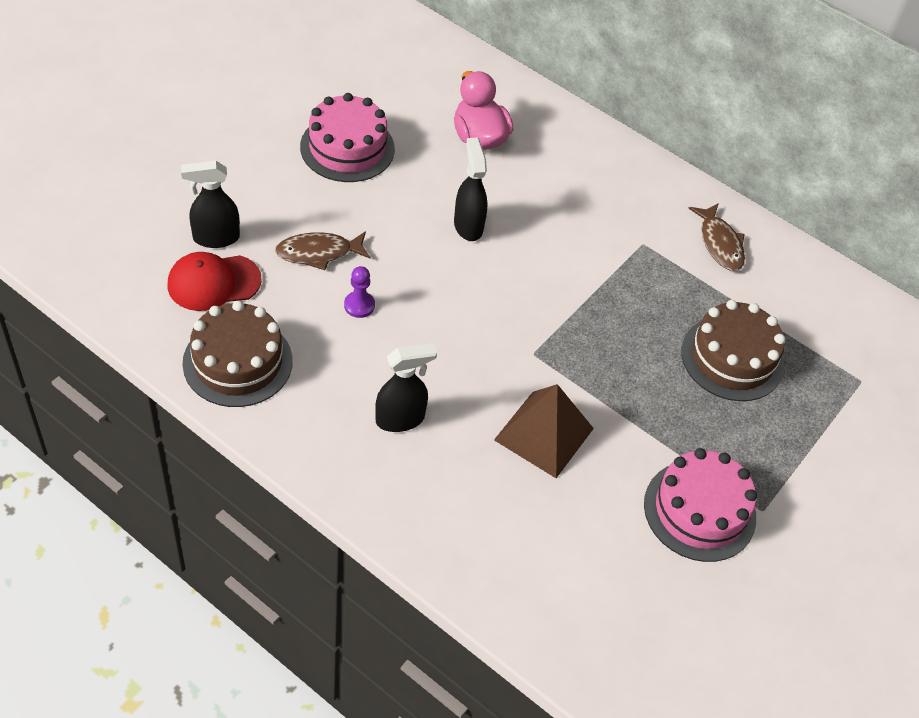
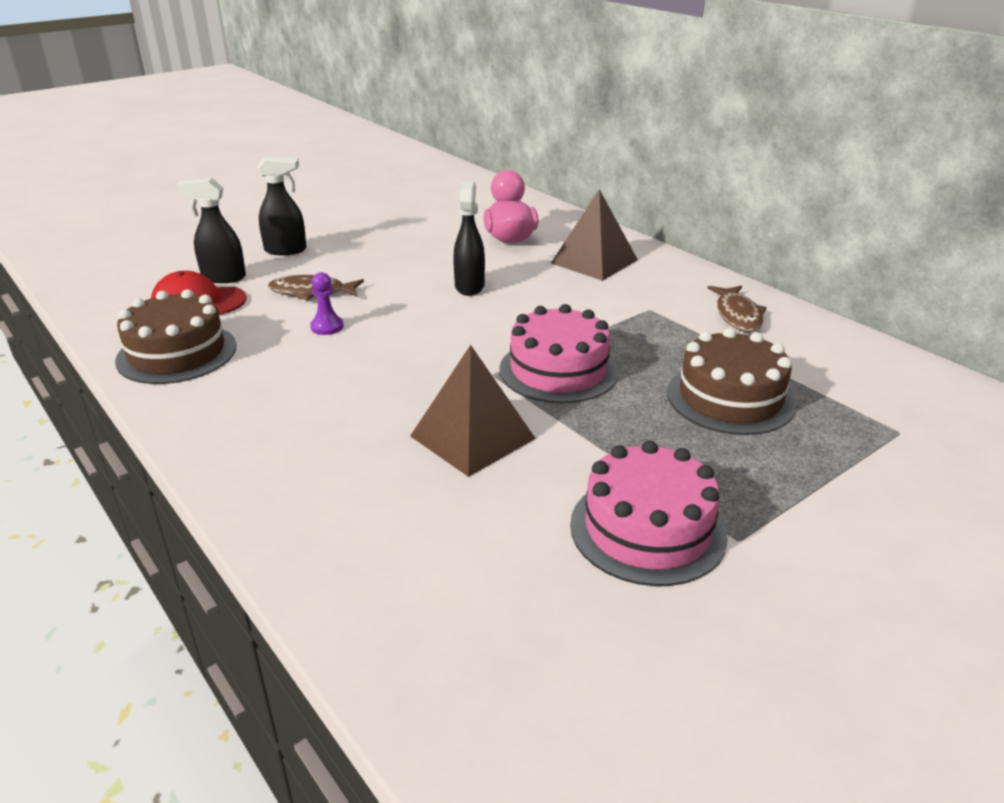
camera: 20 degrees right, 20 degrees down
(347, 148) = (382, 237): pink cake -> pink cake (558, 370)
(400, 419) = (314, 409): black spray bottle -> black spray bottle (286, 250)
(573, 170) = (594, 261): none -> brown pyramid

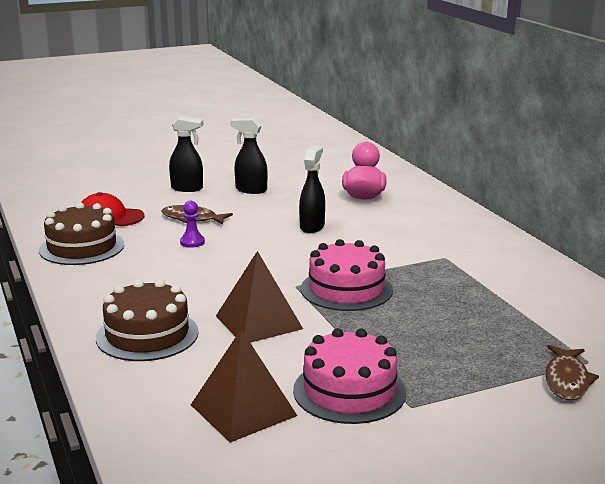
camera: 15 degrees right, 10 degrees down
(223, 277) = (134, 202): black spray bottle -> black spray bottle (250, 190)
(594, 261) = (422, 219): brown pyramid -> brown pyramid (243, 410)
(730, 398) = (467, 323): brown cake -> brown cake (147, 335)
(737, 315) = (515, 269): brown fish -> brown fish (567, 380)

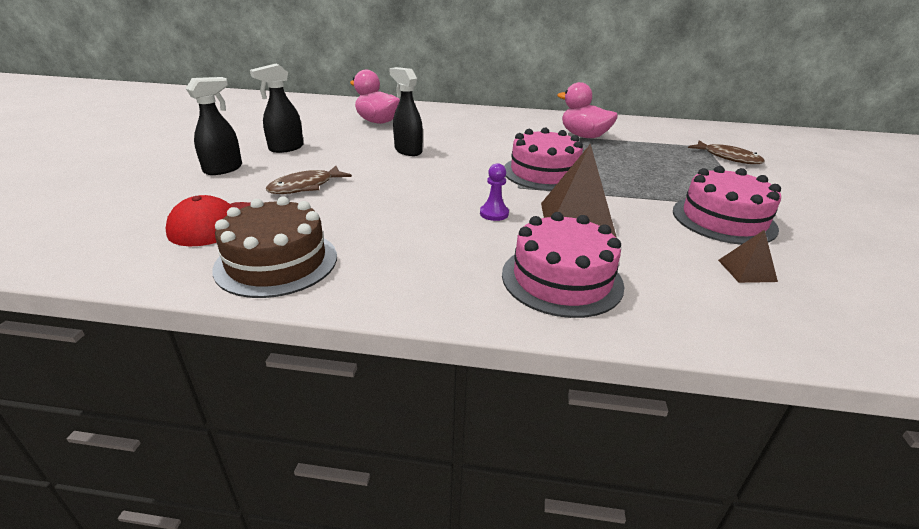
camera: 60 degrees left, 10 degrees up
(147, 335) = (561, 279): brown cake -> pink cake
(192, 242) = (364, 201): purple pawn -> purple pawn (494, 213)
(243, 410) = (747, 270): brown pyramid -> brown pyramid, size x0.52
(492, 287) = (583, 136): none -> pink duck

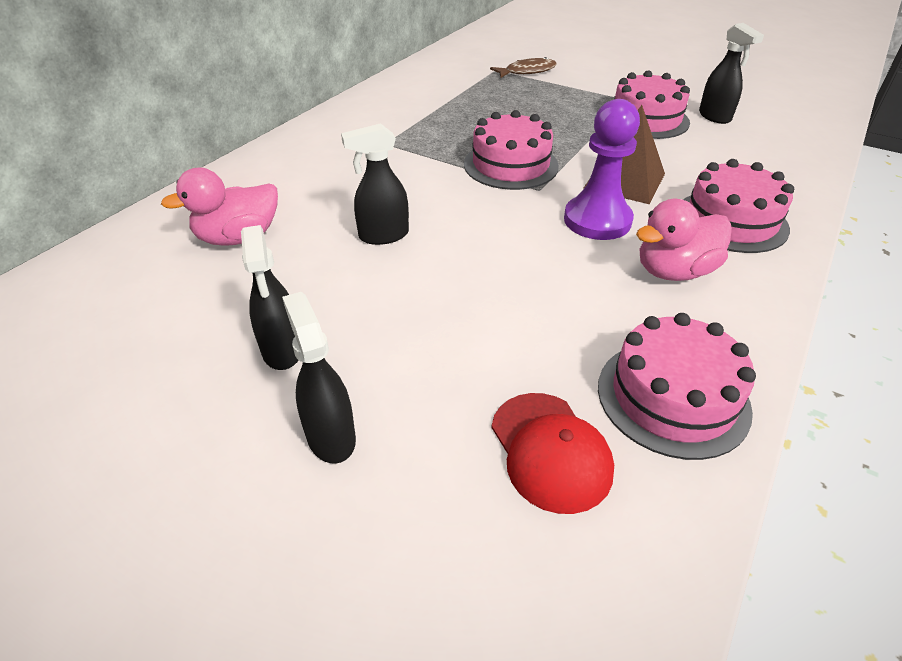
camera: 65 degrees left, 10 degrees up
(276, 262) = (672, 397): brown cake -> pink cake
(305, 186) = (457, 347): brown fish -> none
(494, 213) = (597, 220): purple pawn -> purple pawn, size x2.10
(583, 136) = (424, 113): pink duck -> pink duck (674, 271)
(747, 270) = (727, 142): brown pyramid -> none
(804, 260) = (715, 117): none -> black spray bottle

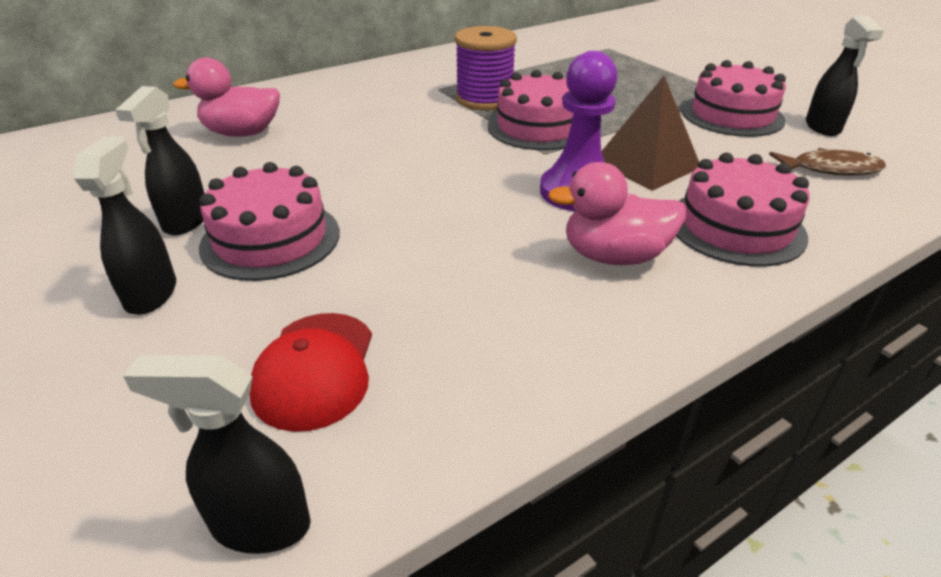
camera: 25 degrees right, 5 degrees down
(383, 236) = (358, 158): black spray bottle -> black spray bottle (259, 525)
(439, 146) = (484, 99): none -> purple spool
(527, 71) = (641, 54): brown fish -> brown fish (830, 169)
(672, 397) = (487, 366): pink cake -> pink cake (271, 239)

